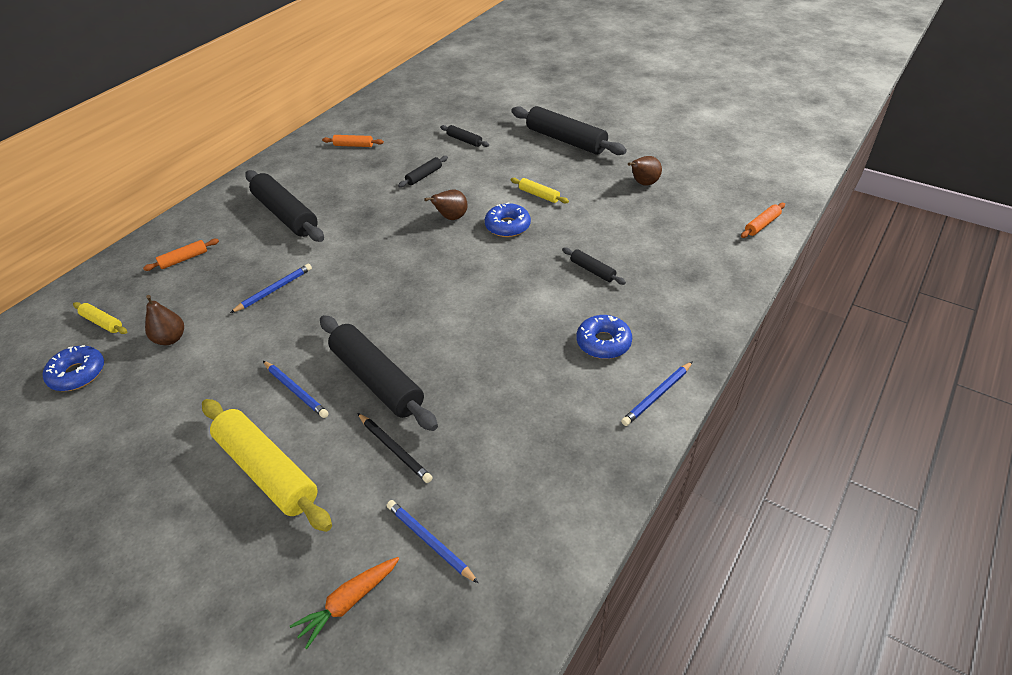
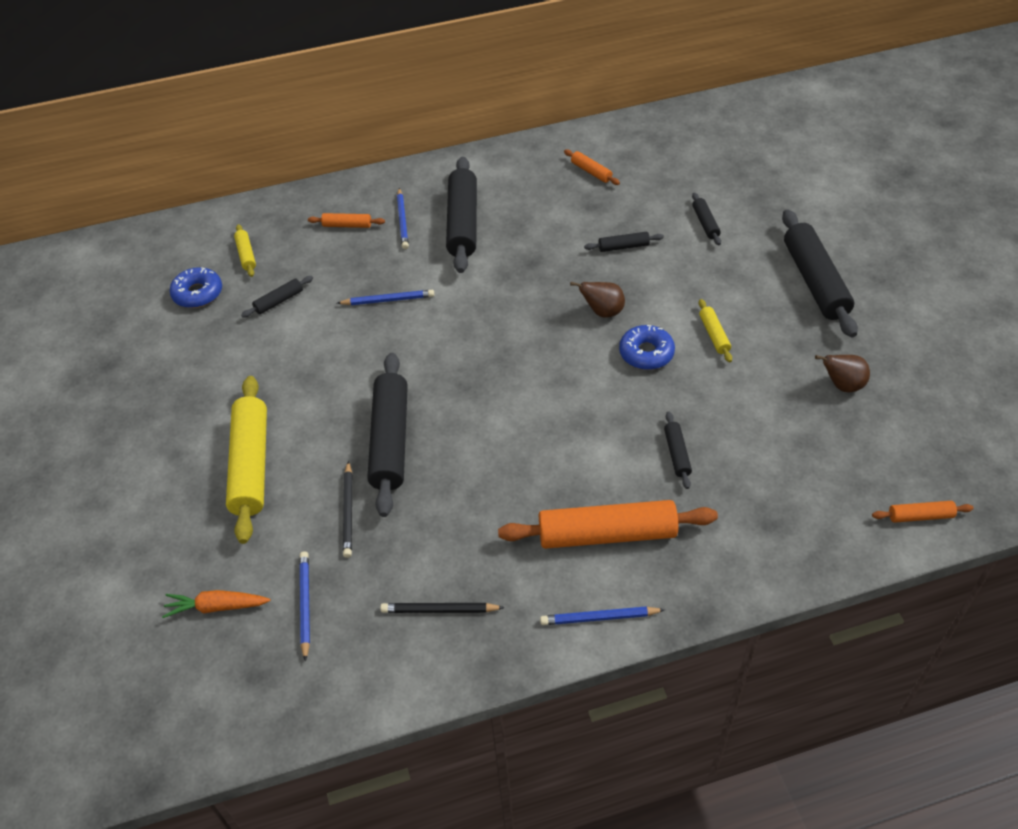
camera: 40 degrees right, 5 degrees up
(170, 339) = (279, 301): brown pear -> black rolling pin
(296, 391) = (325, 409): blue pencil -> blue pencil (403, 221)
(543, 468) = (439, 610): none -> black pencil
(603, 343) = (607, 534): blue donut -> orange rolling pin

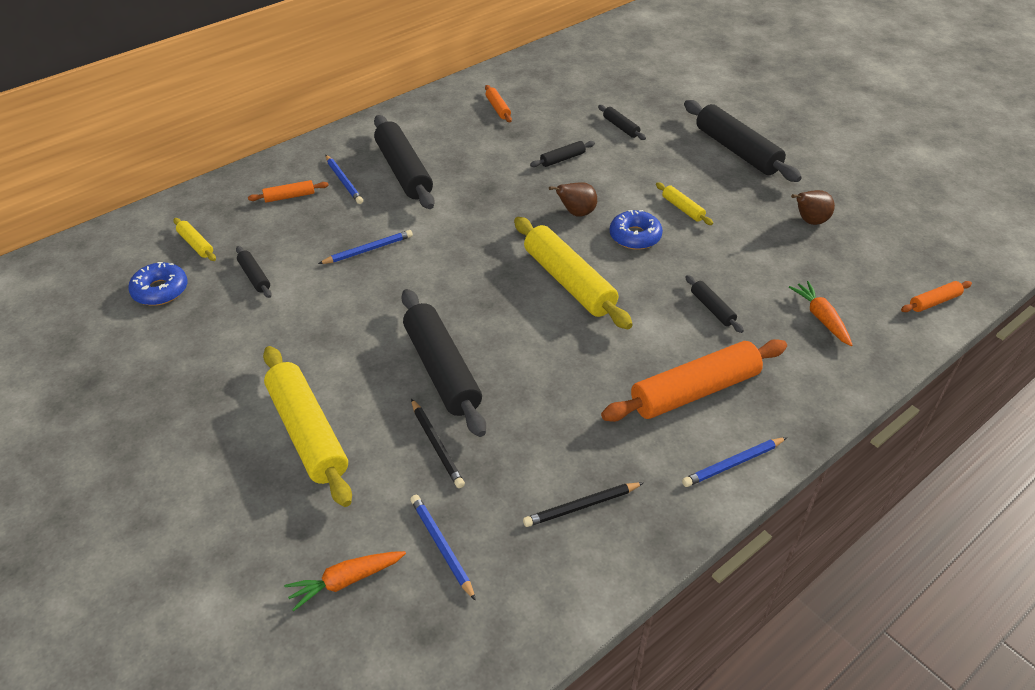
camera: 25 degrees left, 5 degrees down
(279, 301) = (254, 277): black rolling pin -> black rolling pin turned 60 degrees counterclockwise
(552, 385) = (568, 282): none -> yellow rolling pin
(591, 172) = (498, 108): orange rolling pin -> orange rolling pin turned 45 degrees clockwise
(783, 498) = (821, 318): none -> orange carrot

